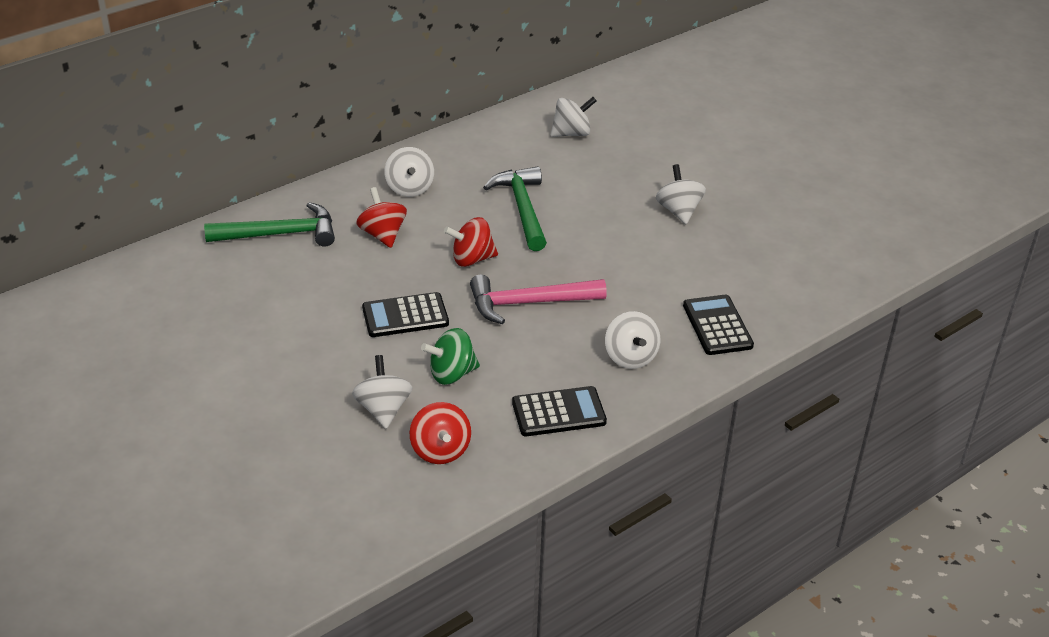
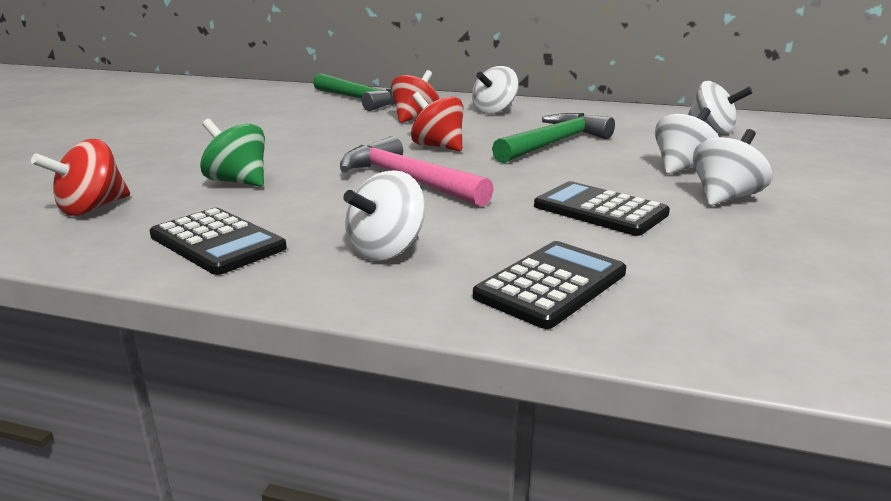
camera: 55 degrees right, 15 degrees down
(383, 409) = (149, 173): white spinning top -> white spinning top (682, 168)
(405, 316) = (310, 148): black calculator -> black calculator (600, 210)

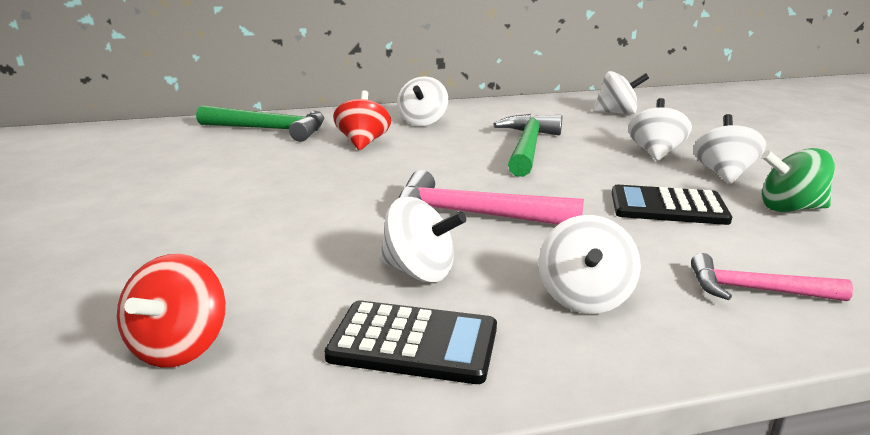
camera: 30 degrees left, 0 degrees up
(238, 182) = (305, 260): green spinning top -> green spinning top (790, 208)
(298, 205) = (419, 272): none -> white spinning top
(438, 147) = (437, 171): red spinning top -> none
(551, 285) = (755, 290): black calculator -> pink hammer

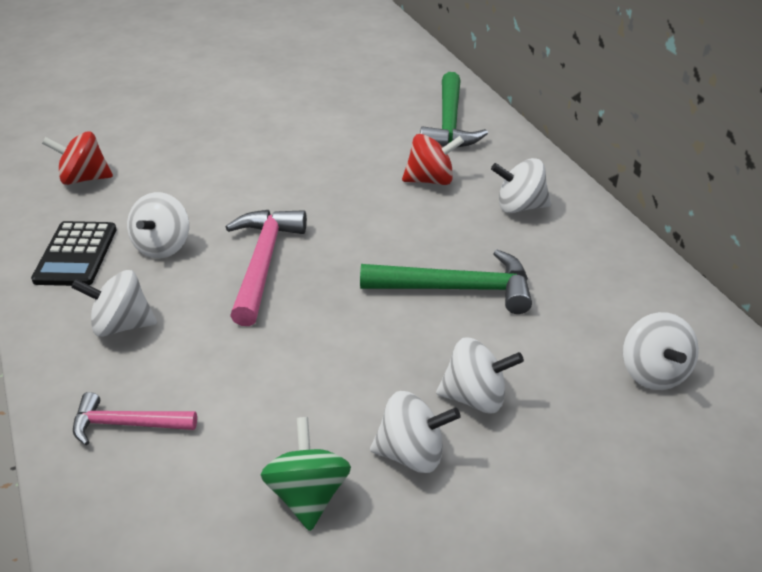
camera: 80 degrees right, 15 degrees up
(668, 207) = (298, 390): black calculator -> none
(755, 290) = (126, 424): pink hammer -> pink hammer turned 90 degrees counterclockwise

